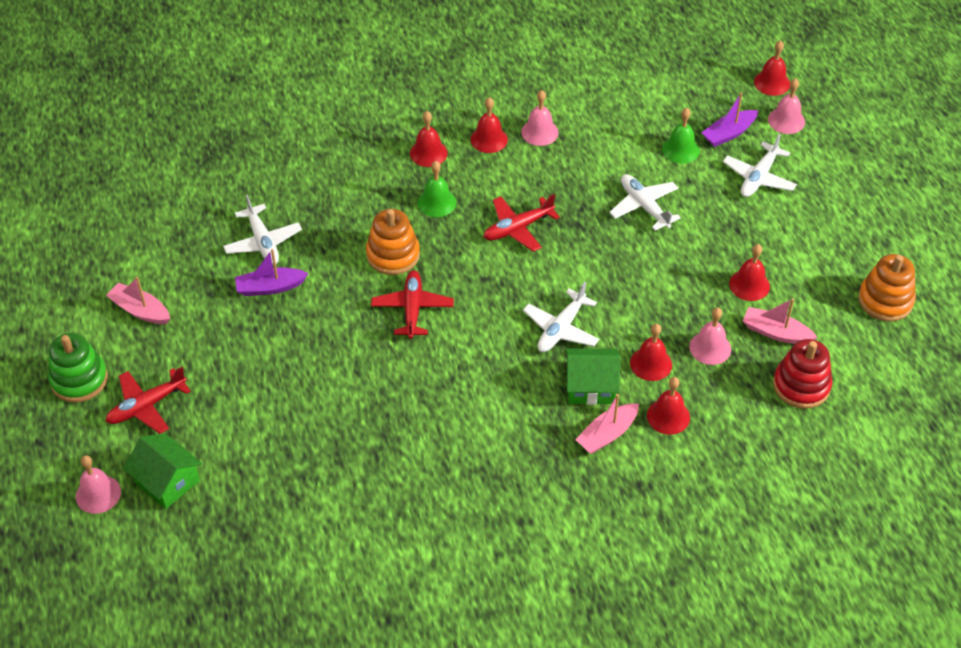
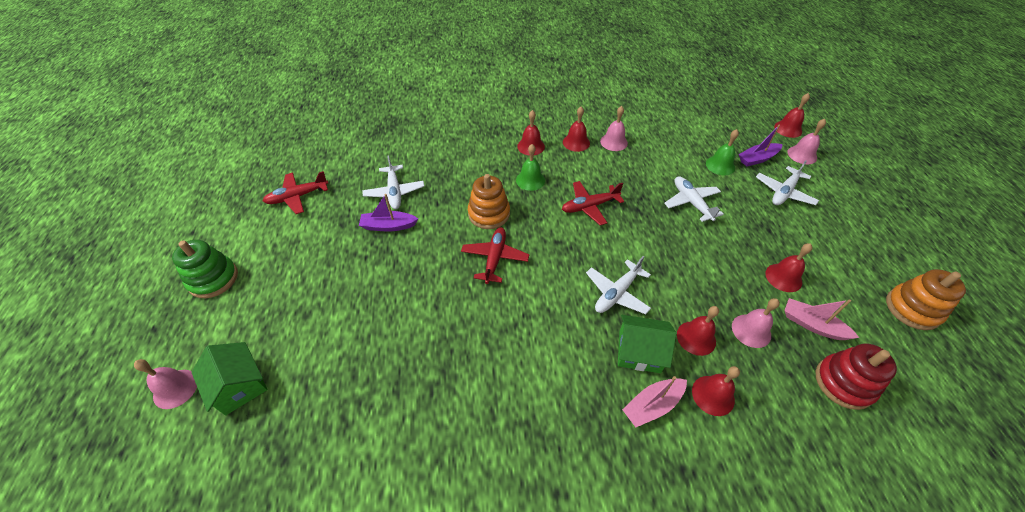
camera: 10 degrees right, 0 degrees up
(140, 310) = (285, 230): pink boat -> none
(146, 406) = (254, 310): red plane -> red plane (297, 197)

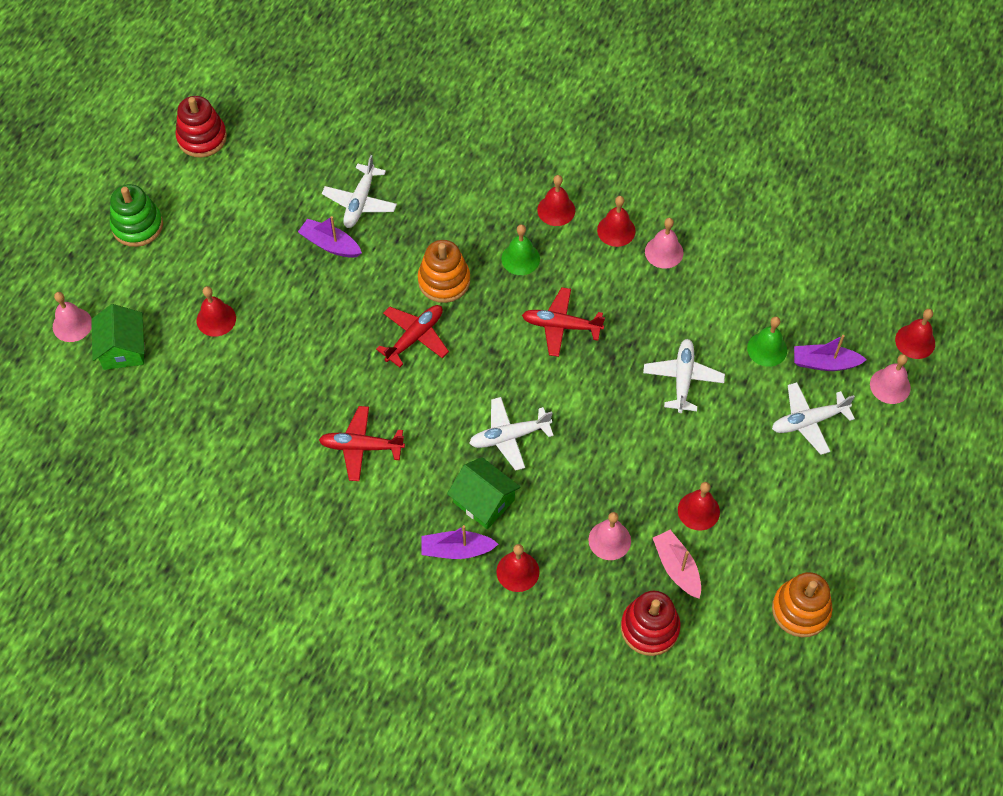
camera: 30 degrees right, 10 degrees up
(246, 199) = (202, 138): none -> red stacking toy
(297, 197) = (255, 159): red plane -> red plane (361, 447)
(652, 405) = (456, 550): pink boat -> purple boat
(696, 338) = (549, 518): red bell -> red bell (216, 319)

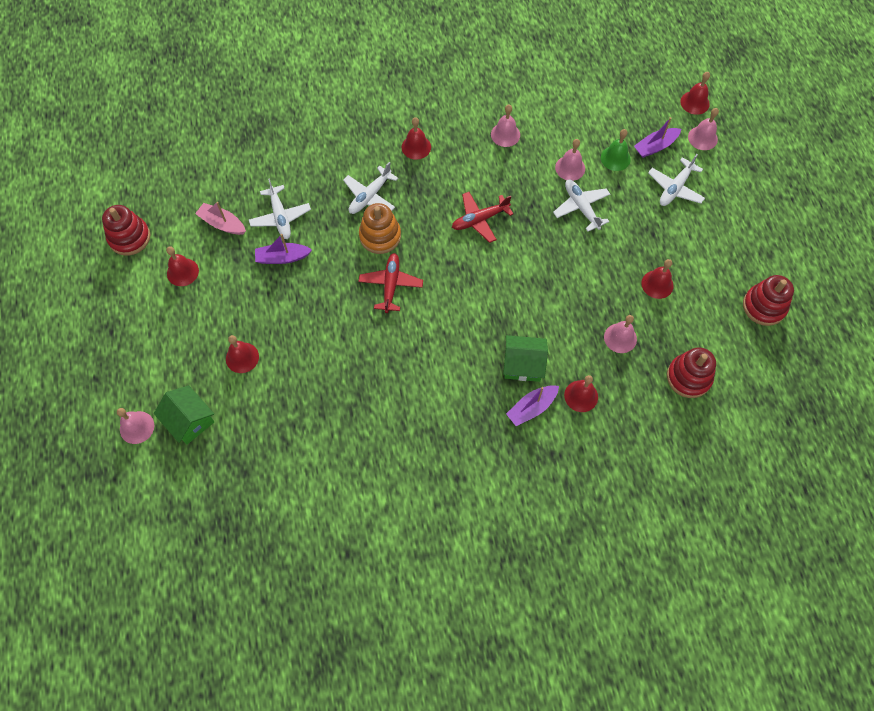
camera: 35 degrees left, 5 degrees up
(137, 226) = (130, 327): green stacking toy -> none
(361, 447) = (414, 381): red plane -> none
(509, 436) = (505, 312): white plane -> white plane (370, 196)
(520, 258) = (418, 192): green bell -> none
(616, 230) = (464, 138): red bell -> red bell (182, 272)
(677, 568) = (673, 328): pink boat -> pink boat (222, 224)
(706, 329) = (570, 168): none -> pink bell
(800, 610) = (764, 306): orange stacking toy -> red stacking toy

